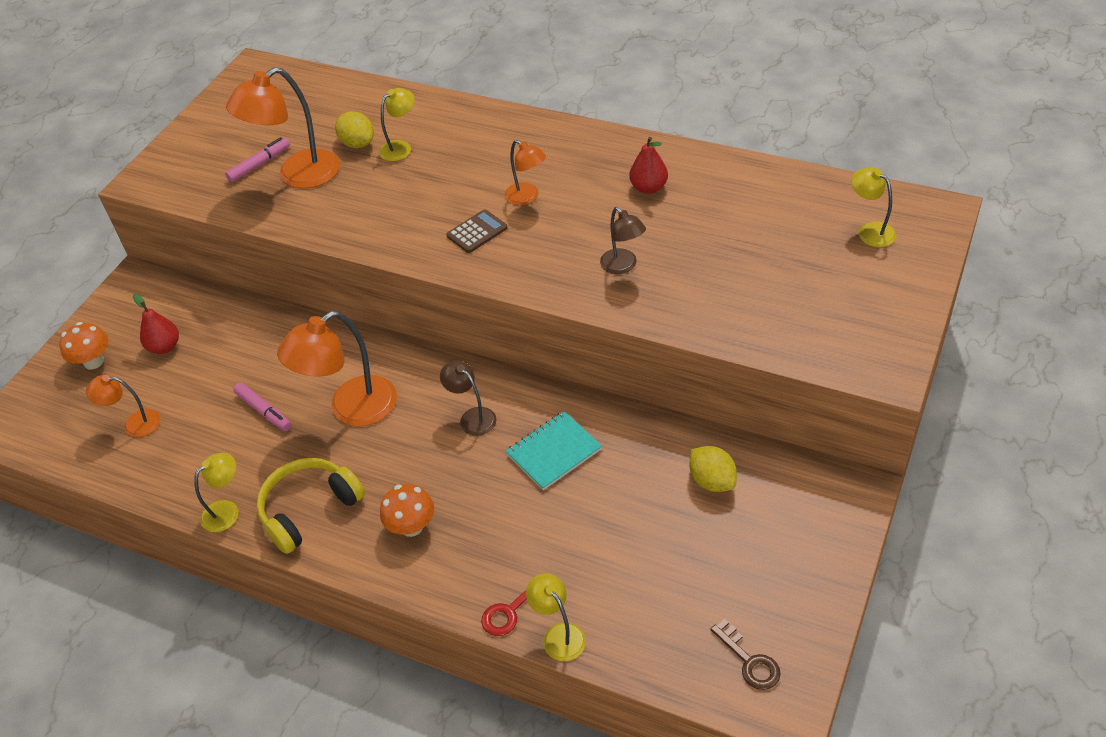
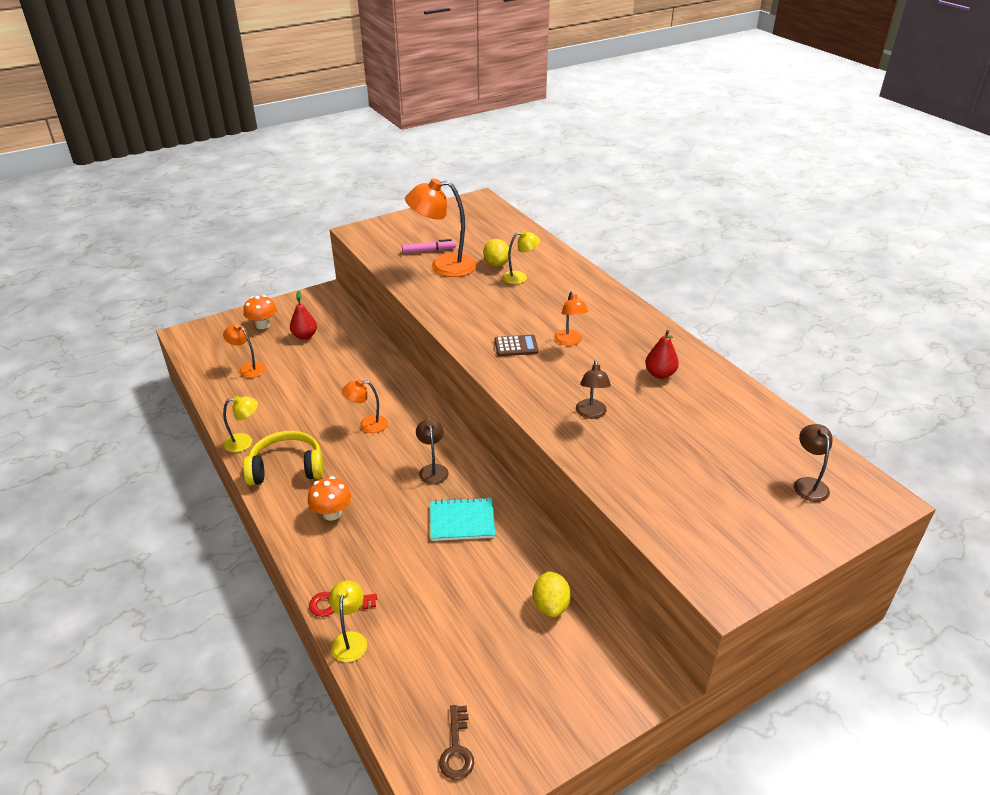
camera: 30 degrees right, 10 degrees down
(264, 411) = (319, 398): pink marker -> none
(351, 409) = (367, 424): orange lamp -> orange lamp, size x0.54
(870, 231) = (808, 484): yellow lamp -> brown lamp

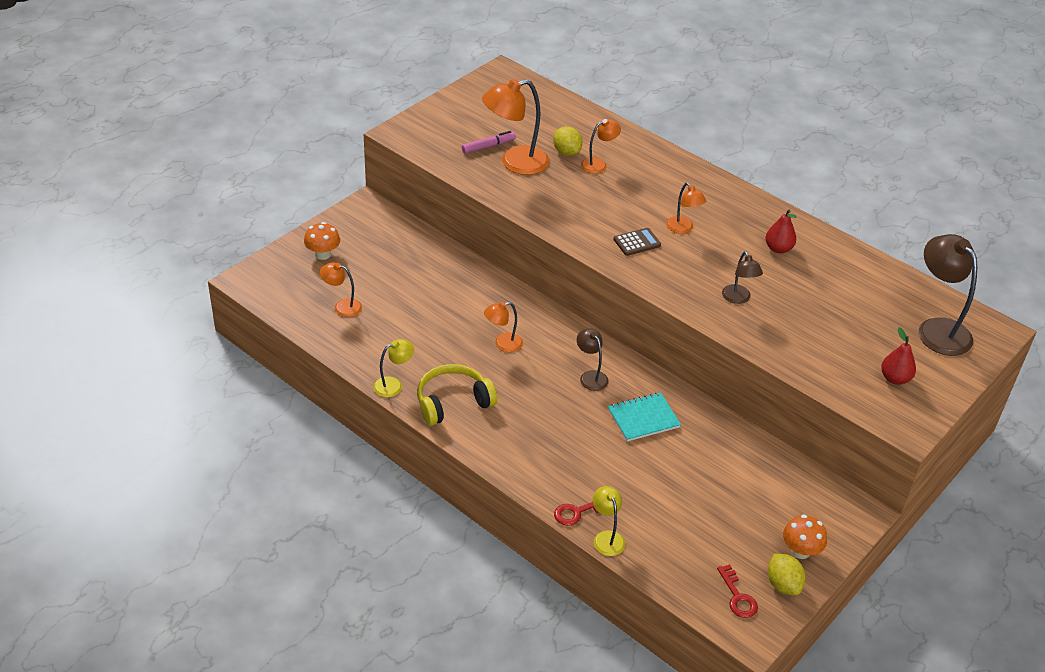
camera: 20 degrees left, 5 degrees up
(305, 336) = (377, 259): red pear -> red pear (895, 378)
(332, 513) = (523, 436): orange mushroom -> orange mushroom (800, 551)
(457, 749) = (738, 597): brown key -> red key
(520, 277) = (598, 164): yellow lamp -> orange lamp
(551, 605) = (754, 473): yellow lemon -> yellow lemon (783, 584)
(808, 484) = (937, 329): brown lamp -> brown lamp, size x1.85

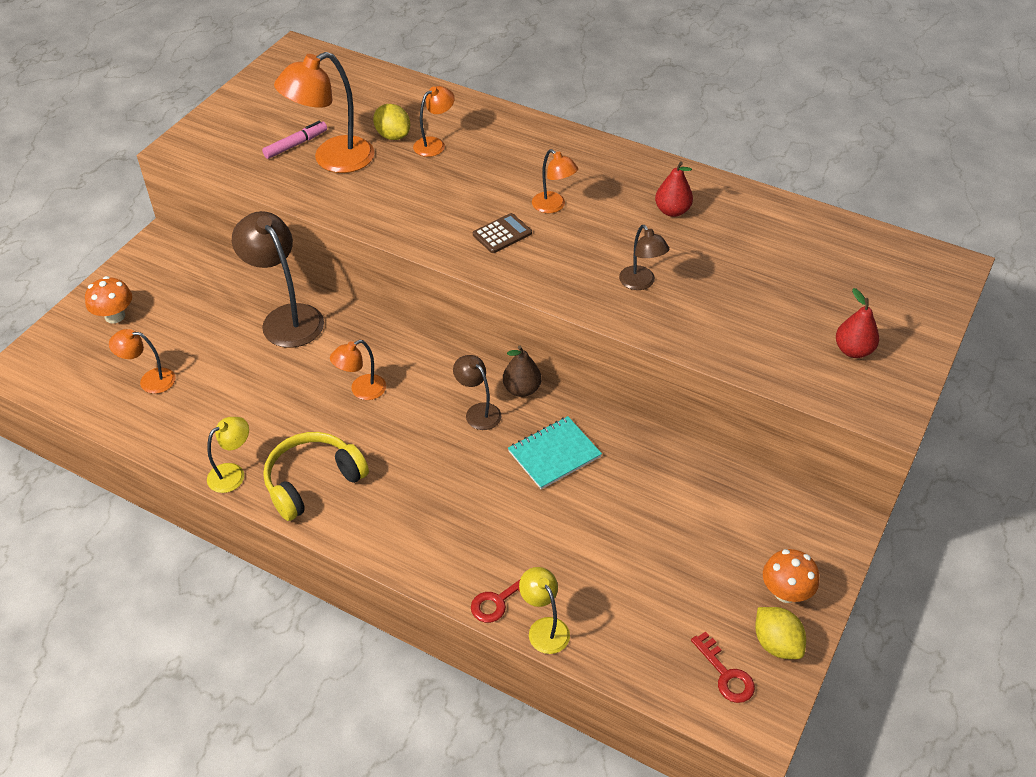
camera: 10 degrees left, 5 degrees up
(629, 366) = (521, 389): none -> brown pear
(937, 329) = (883, 277): brown lamp -> brown lamp (286, 317)

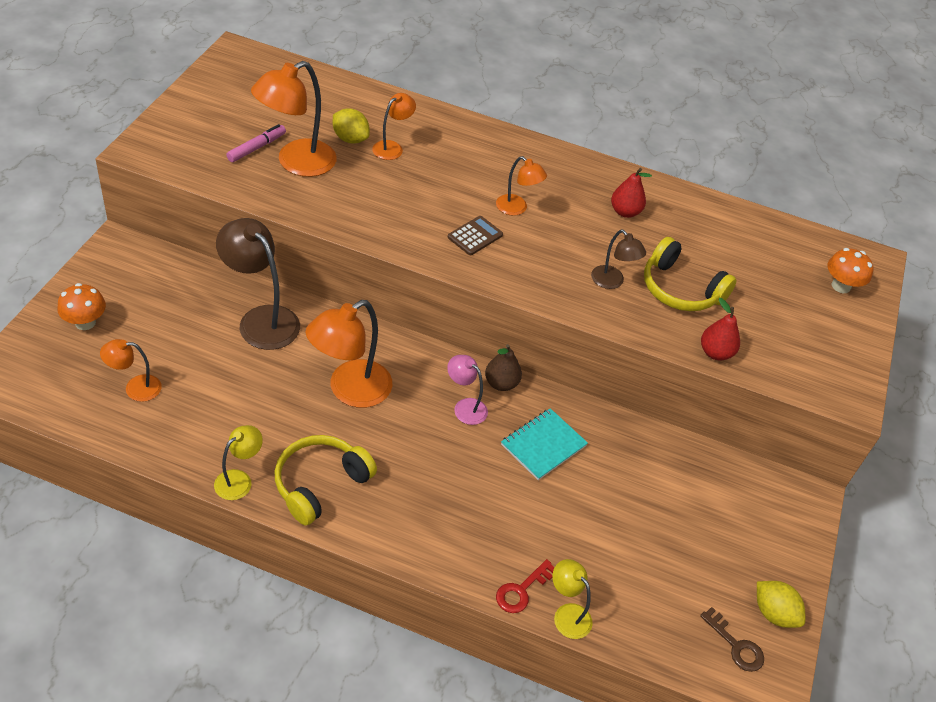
camera: 15 degrees left, 0 degrees up
(361, 391) = (350, 390): orange lamp -> orange lamp, size x1.85
(478, 412) = (465, 407): brown lamp -> pink lamp
(716, 292) = (680, 289): none -> yellow headphones
(726, 674) = (736, 645): red key -> brown key
(785, 592) = (772, 564): orange mushroom -> orange mushroom (841, 286)
(853, 350) = (808, 341): red pear -> red pear (715, 353)

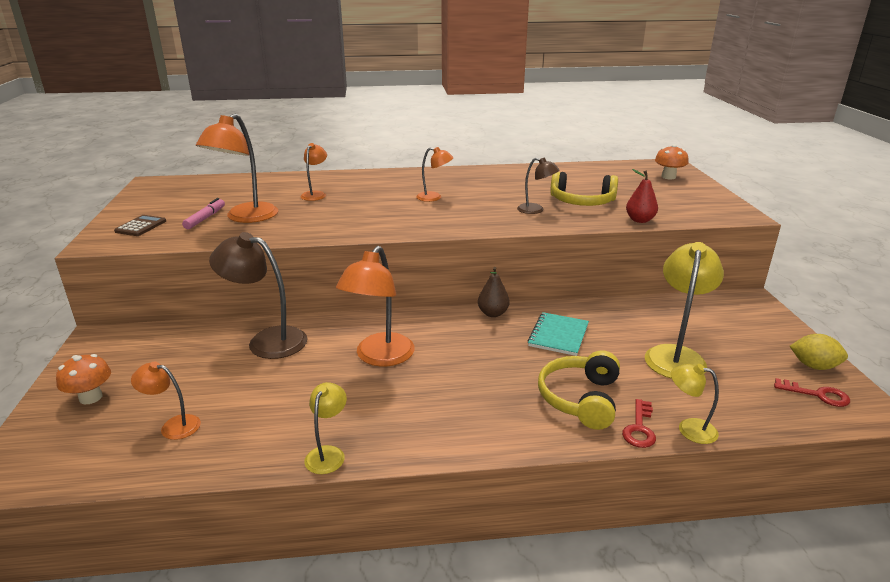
camera: 20 degrees left, 20 degrees down
(135, 388) = (173, 426): orange lamp -> orange lamp turned 45 degrees clockwise
(320, 484) = (406, 426): yellow headphones -> yellow headphones (580, 399)
(350, 139) = (279, 198): yellow lemon -> none
(465, 407) = (480, 335): pink lamp -> none
(475, 236) = (419, 215): brown calculator -> brown calculator (141, 226)
(625, 212) = (506, 182): red pear -> none
(641, 529) = (676, 355): none -> yellow lamp
(736, 645) = (817, 395): brown key -> red key

